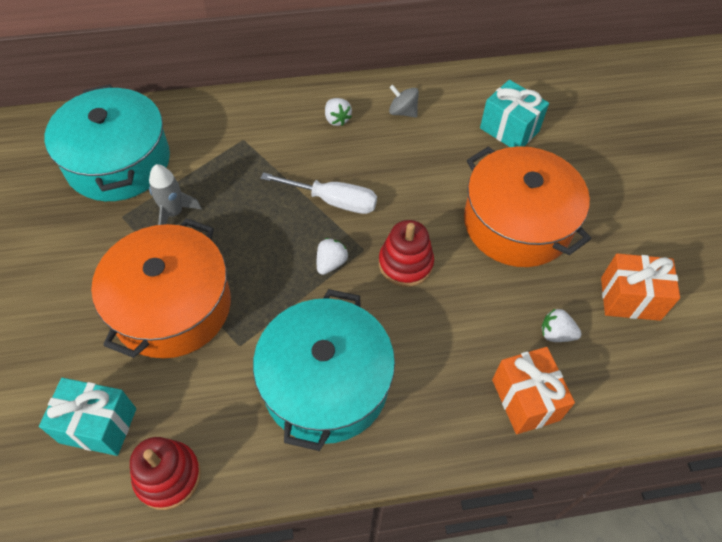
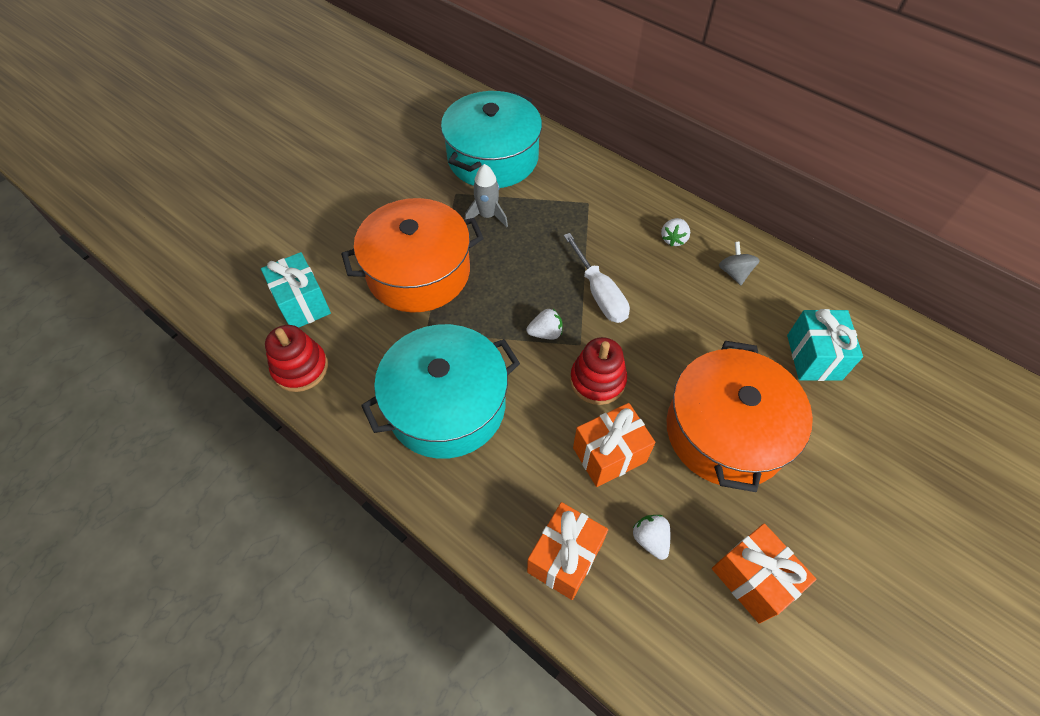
camera: 50 degrees right, 0 degrees up
(471, 306) = (609, 455): none -> orange gift

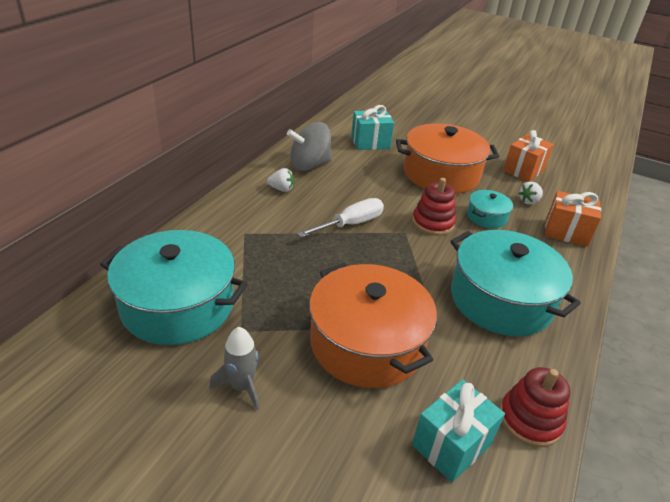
camera: 105 degrees left, 20 degrees down
(487, 216) = (273, 299): grey rocket -> grey rocket (242, 386)
(545, 333) = (403, 250): white strawberry -> none
(609, 455) = (486, 217): orange gift -> turquoise pot
(734, 273) = (309, 165): grey spinning top -> grey spinning top, size x1.84

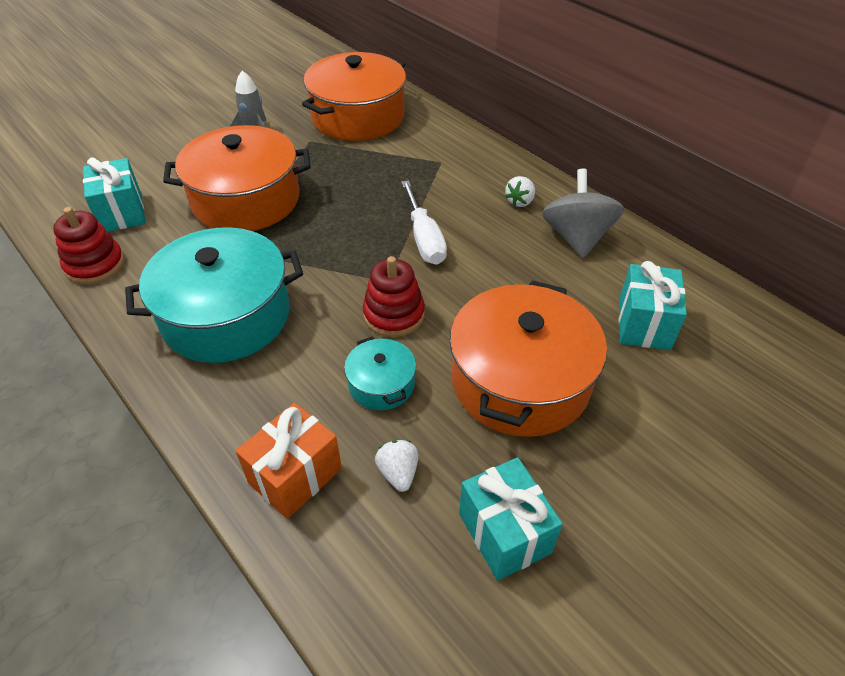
camera: 115 degrees right, 10 degrees up
(177, 305) = (358, 116): turquoise pot -> orange pot
(523, 170) = (504, 533): orange gift -> turquoise gift

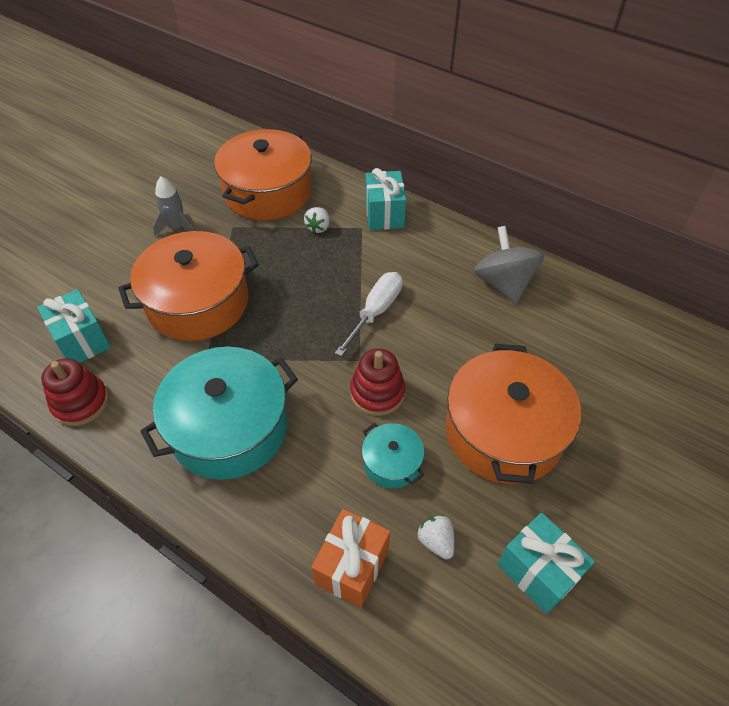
camera: 15 degrees left, 5 degrees up
(424, 239) = (376, 311): white screwdriver -> white screwdriver turned 120 degrees counterclockwise
(520, 201) = (444, 256): white strawberry -> white strawberry (318, 227)
(644, 324) = (583, 356): turquoise gift -> turquoise gift (384, 214)

